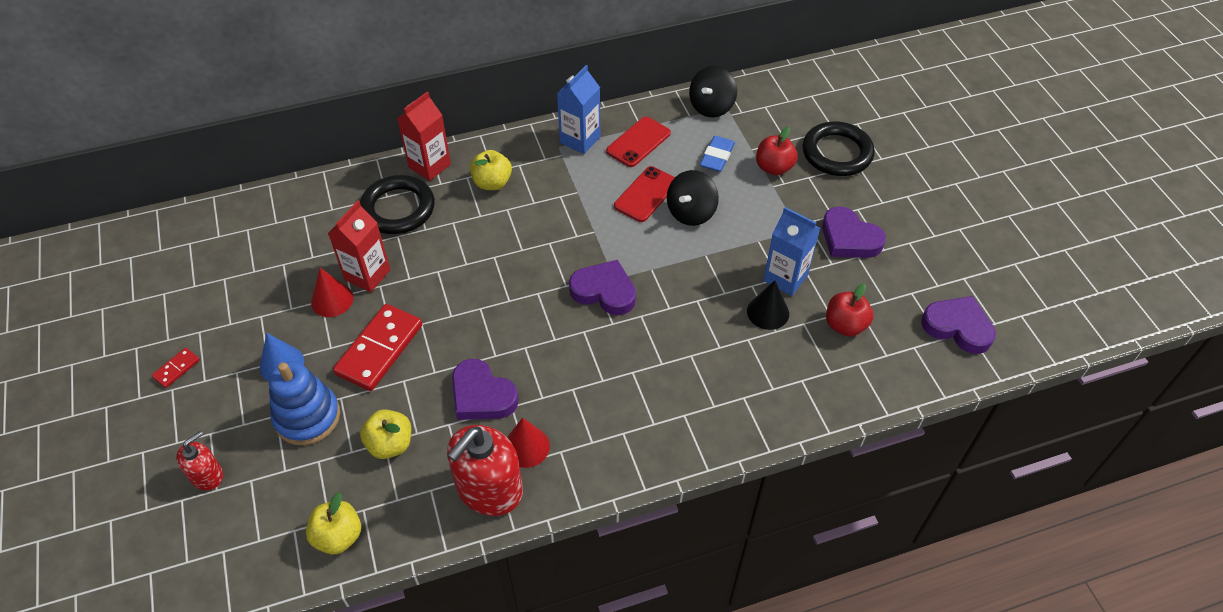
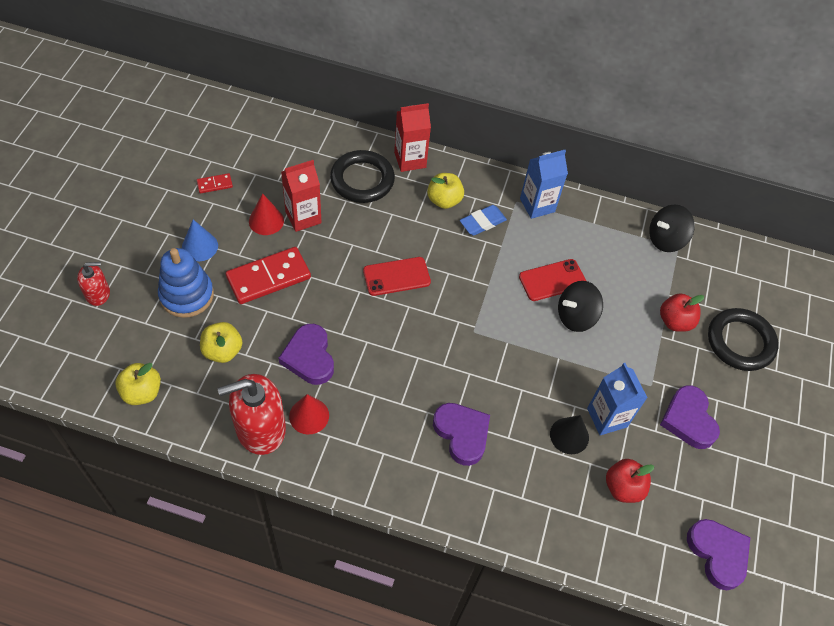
camera: 30 degrees right, 5 degrees up
(176, 369) = (135, 207): red domino -> red domino (214, 184)
(604, 291) = (457, 336): purple heart -> purple heart (462, 434)
(638, 142) = (581, 234): red phone -> red phone (396, 276)
(717, 157) = (635, 284): blue eraser -> blue eraser (482, 222)

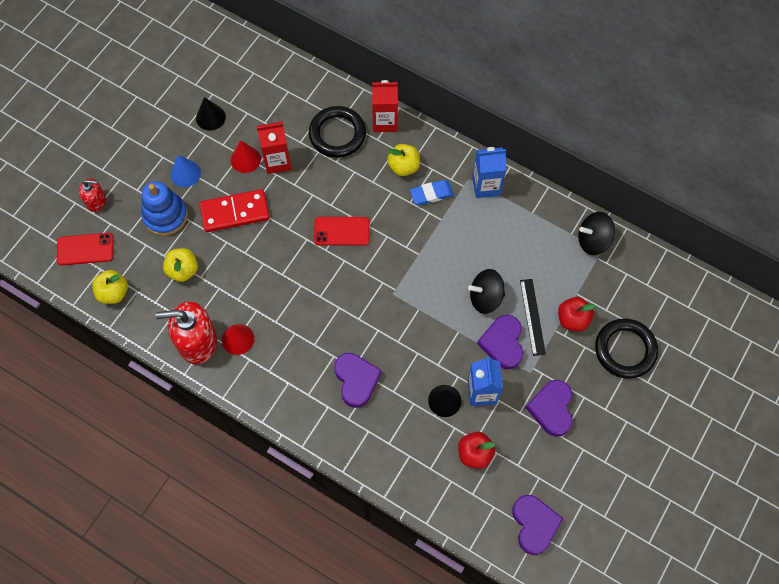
camera: 20 degrees right, 10 degrees up
(214, 184) = (210, 117): red domino -> black cone
(309, 357) = (250, 289): purple heart -> purple heart (502, 343)
(552, 280) = (476, 260): red phone -> red phone (85, 249)
(632, 327) = (532, 317): none -> black ruler

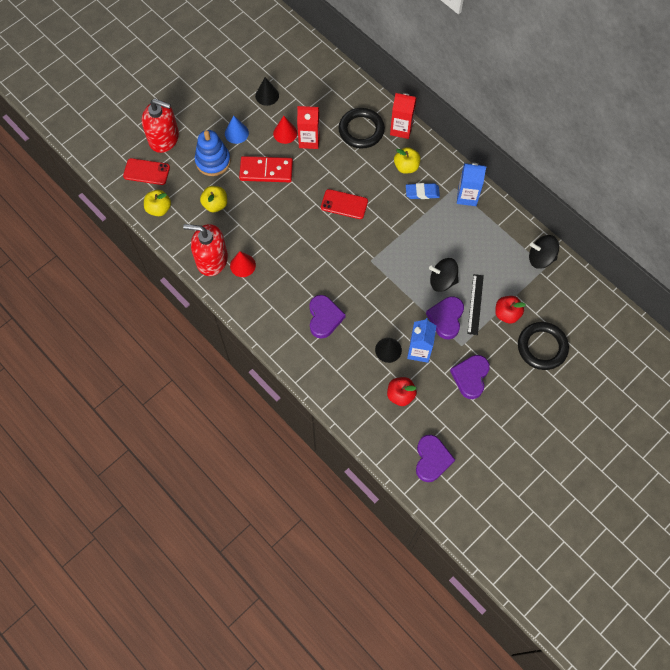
camera: 15 degrees right, 0 degrees up
(96, 201) = (164, 138): red soap dispenser -> red soap dispenser, size x1.86

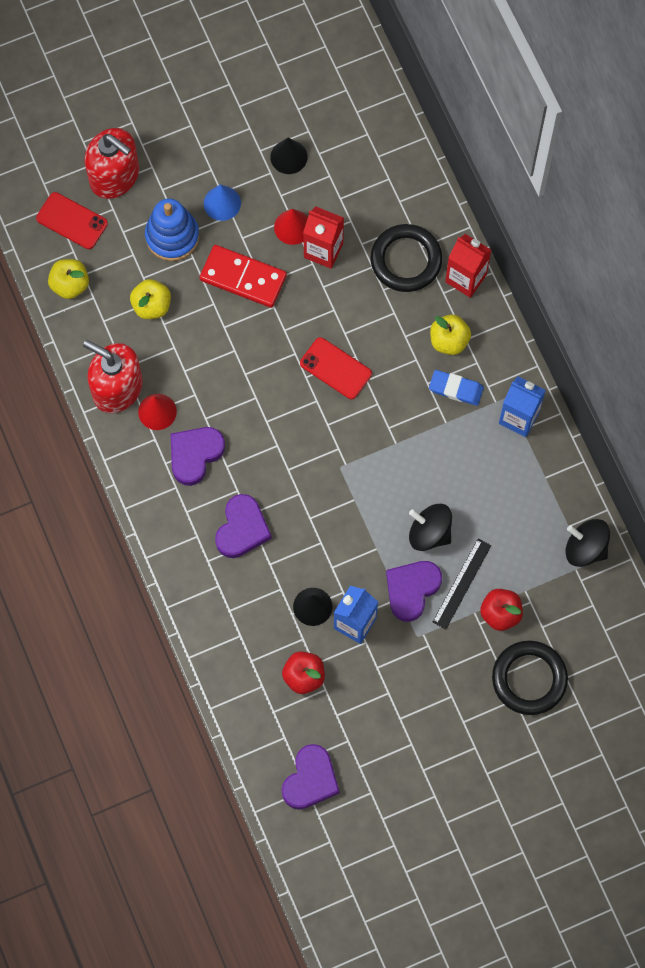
camera: 20 degrees right, 5 degrees up
(470, 377) = (410, 685): purple heart -> purple heart (195, 455)

